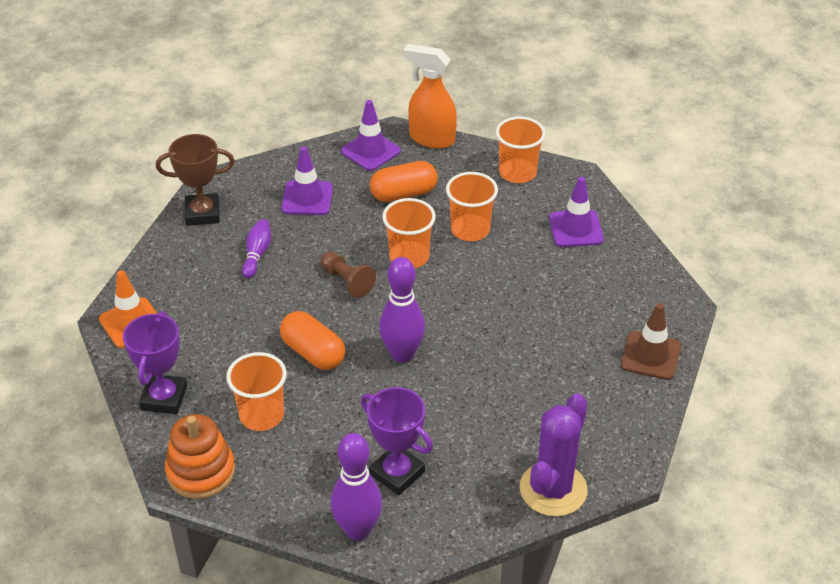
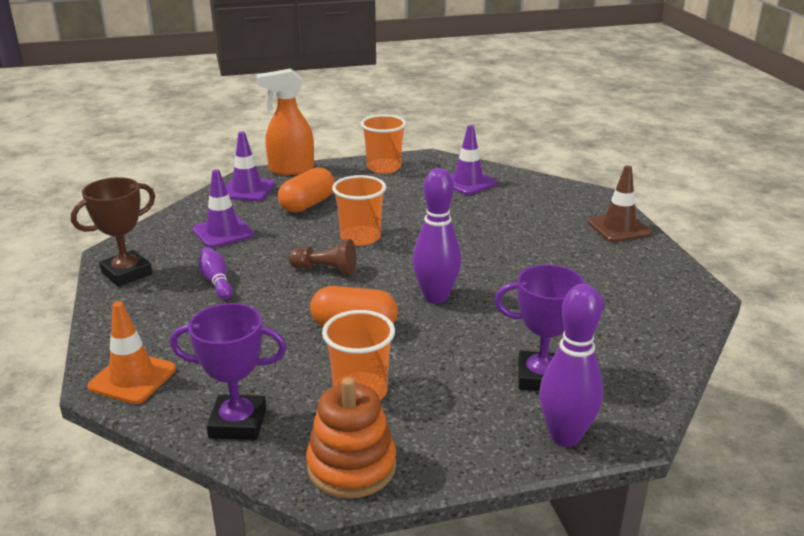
camera: 35 degrees left, 15 degrees down
(164, 398) = (238, 423): purple trophy -> purple trophy turned 60 degrees counterclockwise
(470, 230) = (389, 207): orange cup -> none
(553, 489) = (674, 331): purple cactus -> none

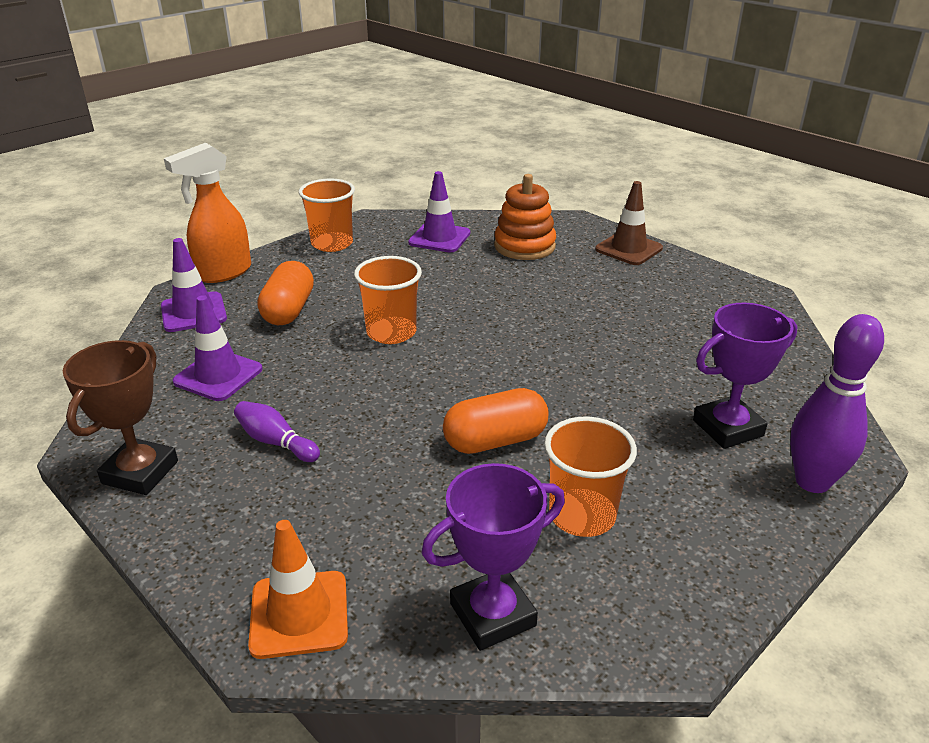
camera: 30 degrees left, 5 degrees up
(325, 270) = (392, 383): brown pawn -> none
(351, 466) = (666, 608): orange stacking toy -> orange stacking toy (524, 246)
(436, 297) = (542, 376): purple bowling pin -> none

